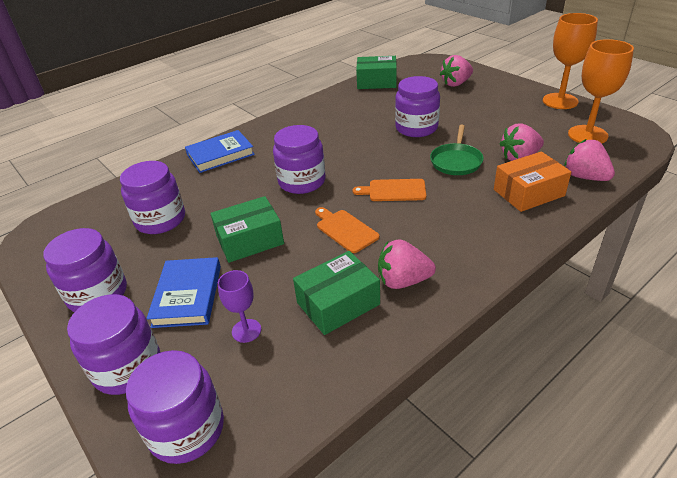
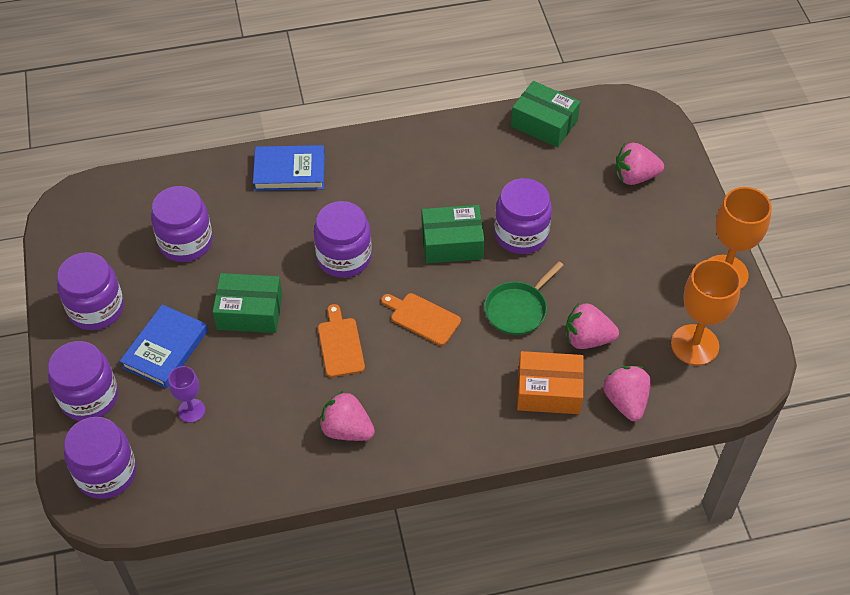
camera: 25 degrees right, 15 degrees up
(338, 303) = (278, 423): green box -> green box (452, 243)

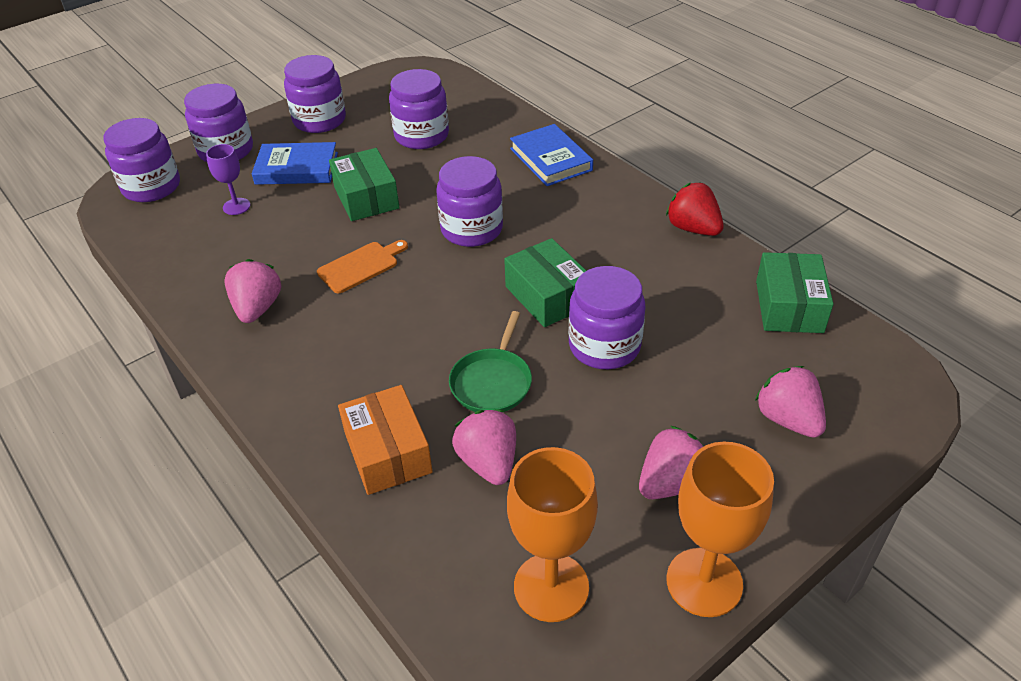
camera: 65 degrees right, 10 degrees down
(422, 318) = (430, 310): orange cutting board -> none
(435, 130) = (693, 228): none -> red strawberry
(518, 309) = (492, 382): green pan -> green pan turned 90 degrees counterclockwise
(625, 401) = (412, 537): pink strawberry -> pink strawberry (671, 483)

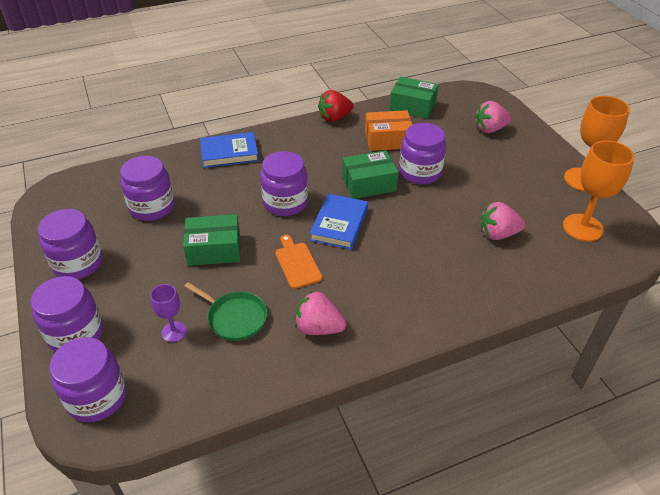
camera: 75 degrees left, 0 degrees up
(297, 168) = (143, 286): blue book -> blue book (339, 224)
(387, 452) = (481, 275): orange box -> orange box (388, 140)
(492, 382) = (435, 220): green pan -> green pan (234, 317)
(671, 483) = (523, 174): pink strawberry -> none

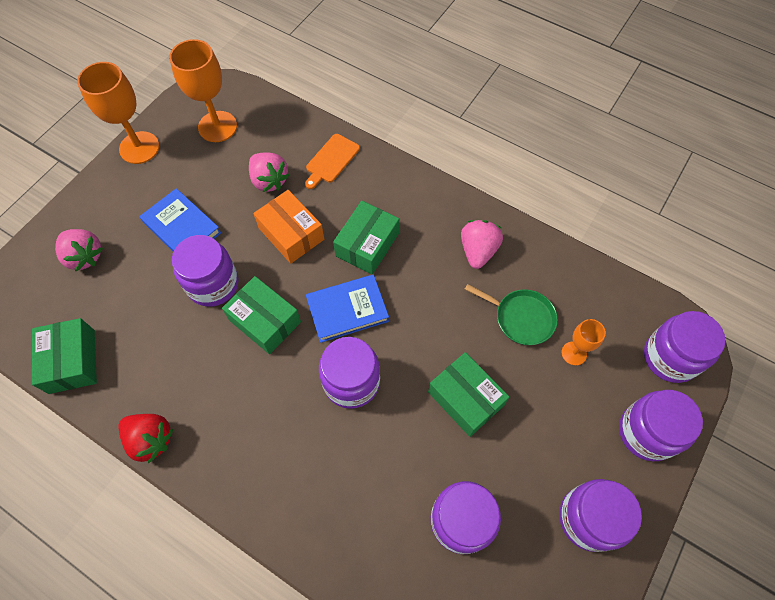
camera: 125 degrees left, 20 degrees up
(174, 332) = (574, 353): purple goblet -> orange goblet
(229, 153) = (307, 515): blue book -> blue book (182, 227)
(234, 317) = (521, 318): green pan -> green pan turned 120 degrees clockwise
(297, 263) = (425, 312): orange cutting board -> orange cutting board (331, 160)
(318, 328) = (478, 251): pink strawberry -> pink strawberry turned 150 degrees counterclockwise
(386, 261) = (367, 244): none -> green box
(388, 140) = (167, 348): orange box -> orange box (291, 234)

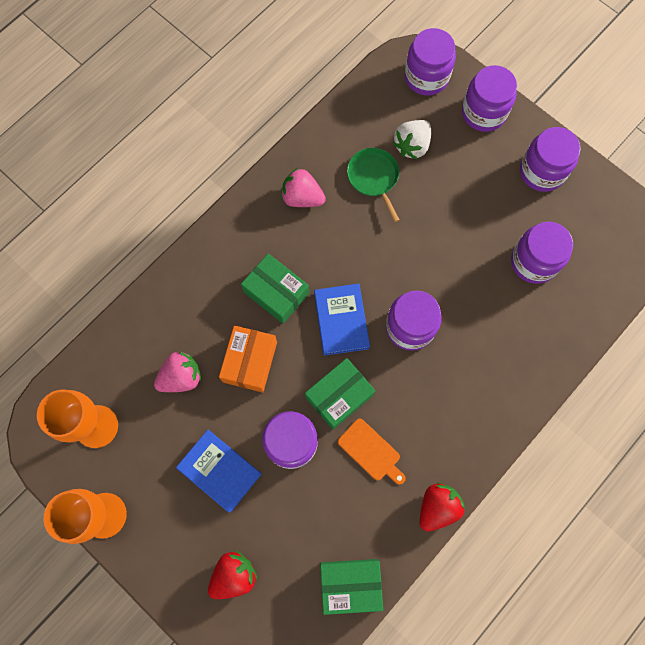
camera: 80 degrees left, 10 degrees up
(84, 256) = (234, 575): pink strawberry -> red strawberry
(182, 227) = (219, 471): blue book -> blue book turned 75 degrees clockwise
(291, 234) = (250, 362): orange box -> orange box turned 45 degrees counterclockwise
(331, 160) = (170, 312): orange cutting board -> orange cutting board (371, 451)
(465, 398) = (438, 237): green box -> none
(521, 318) = (374, 178): green pan -> green pan turned 60 degrees counterclockwise
(574, 353) = (412, 146): orange goblet -> white strawberry

